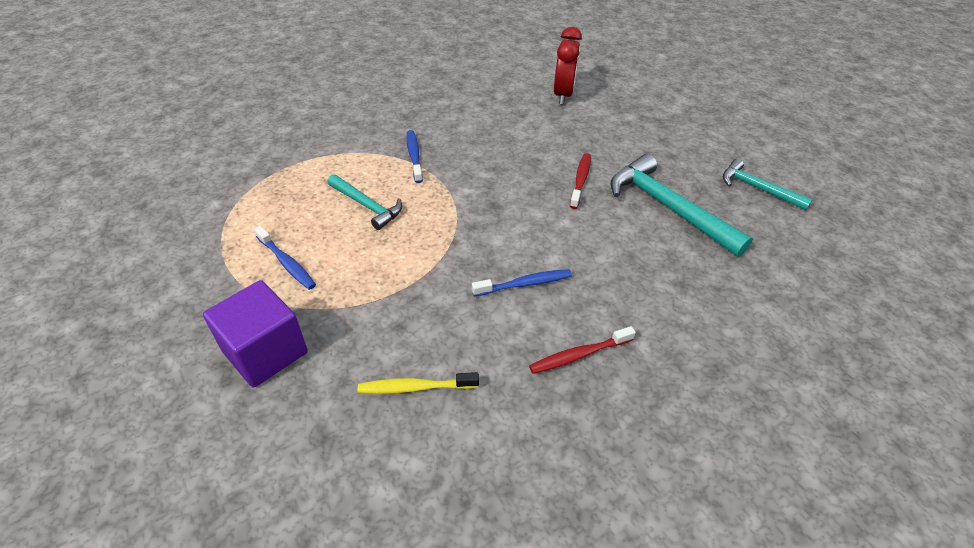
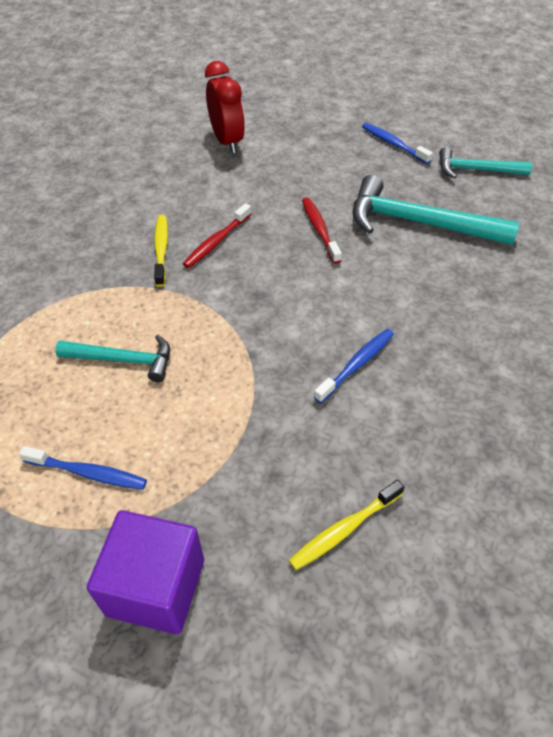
camera: 30 degrees left, 5 degrees up
(414, 156) = (126, 277): blue toothbrush -> blue toothbrush (393, 144)
(453, 148) = (161, 250): none -> yellow toothbrush
(579, 355) = (460, 409): red toothbrush -> red toothbrush (216, 241)

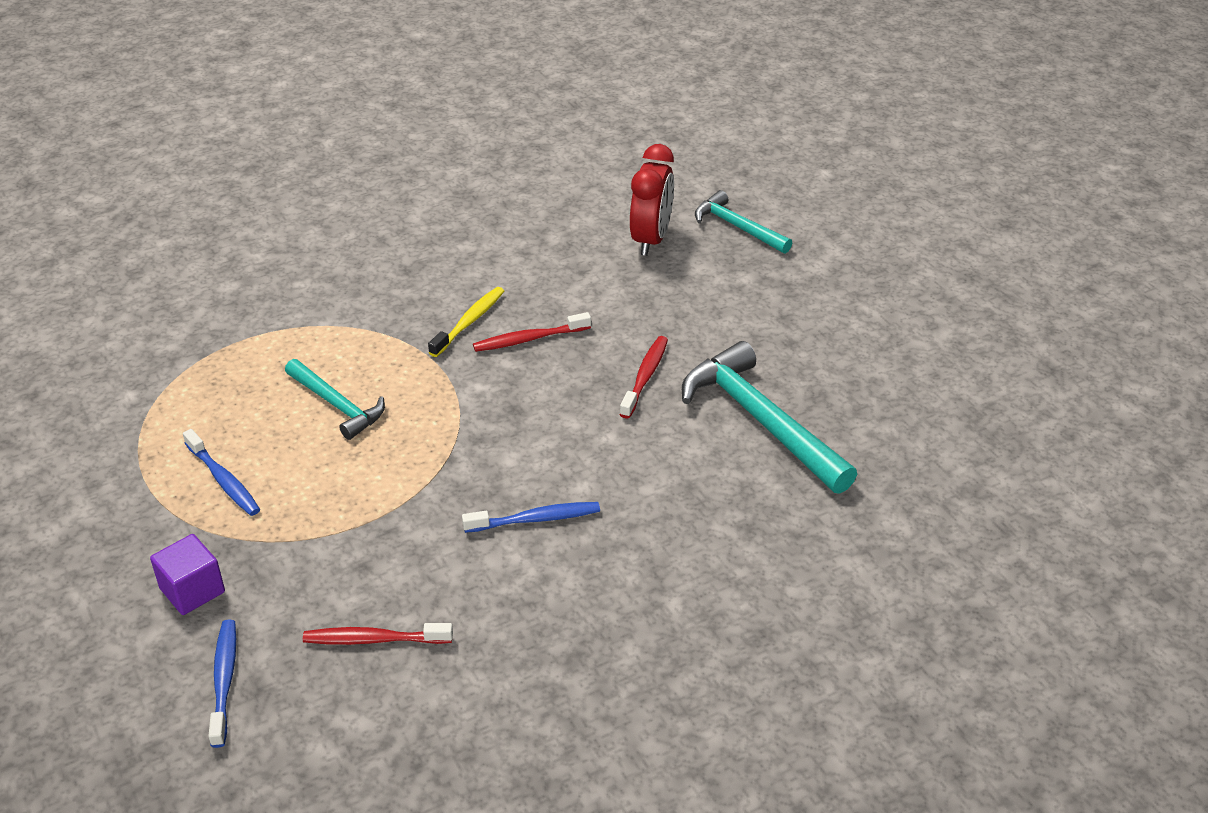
camera: 35 degrees right, 10 degrees down
(155, 587) = (192, 590): purple cube -> purple cube, size x0.62
(344, 529) = (374, 639): yellow toothbrush -> red toothbrush
(393, 144) = (837, 323): blue toothbrush -> blue toothbrush (224, 681)
(475, 170) = (901, 396): turquoise hammer -> turquoise hammer (737, 227)

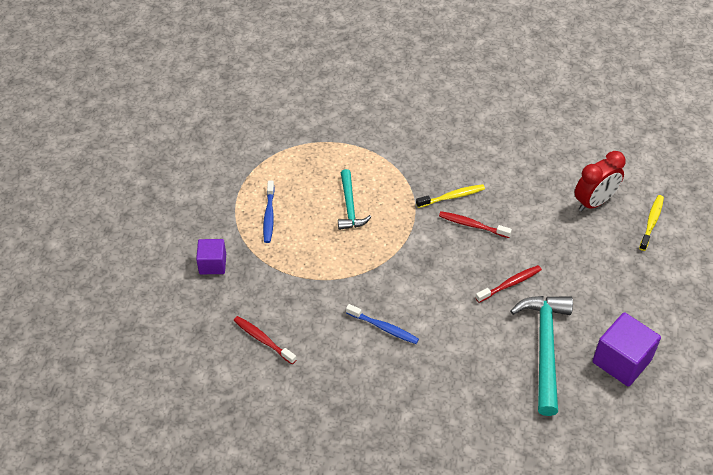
camera: 40 degrees right, 10 degrees up
(224, 681) = (190, 317): blue toothbrush -> none
(737, 227) = (651, 222): turquoise hammer -> yellow toothbrush
(860, 382) = (621, 361): none -> purple cube

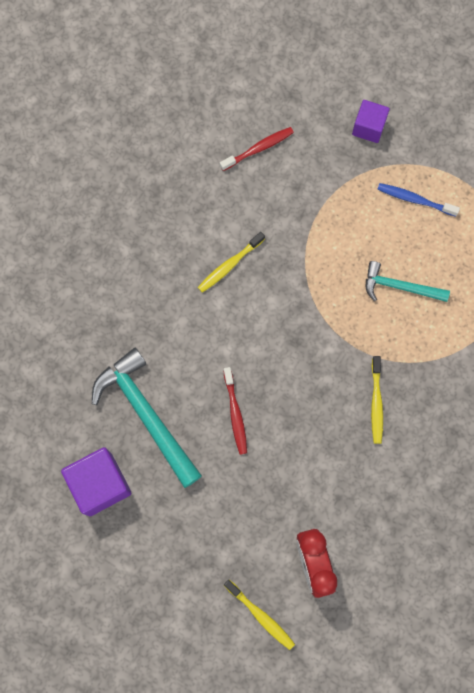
camera: 110 degrees right, 25 degrees up
(383, 328) = (229, 265): blue toothbrush -> yellow toothbrush
(472, 225) = (328, 408): red toothbrush -> none
(545, 347) = (146, 414): turquoise hammer -> turquoise hammer turned 150 degrees counterclockwise

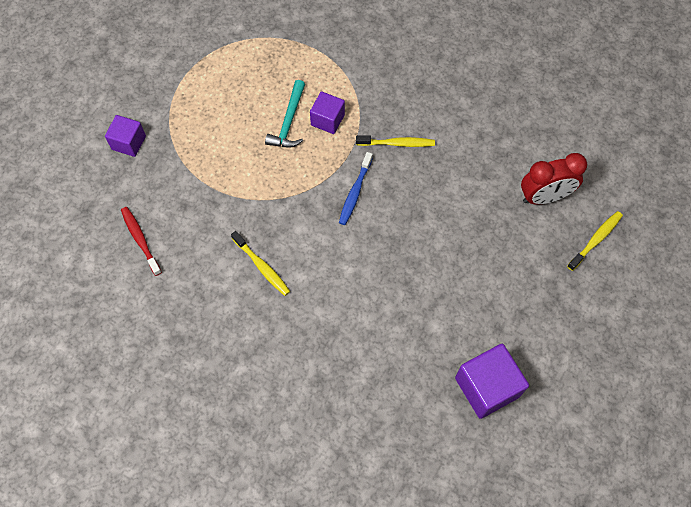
camera: 90 degrees left, 10 degrees down
(146, 414) = (414, 344): turquoise hammer -> none
(235, 413) = (411, 261): red toothbrush -> none
(404, 328) = (327, 120): none -> purple cube
(415, 200) = (205, 107): blue toothbrush -> blue toothbrush (355, 192)

